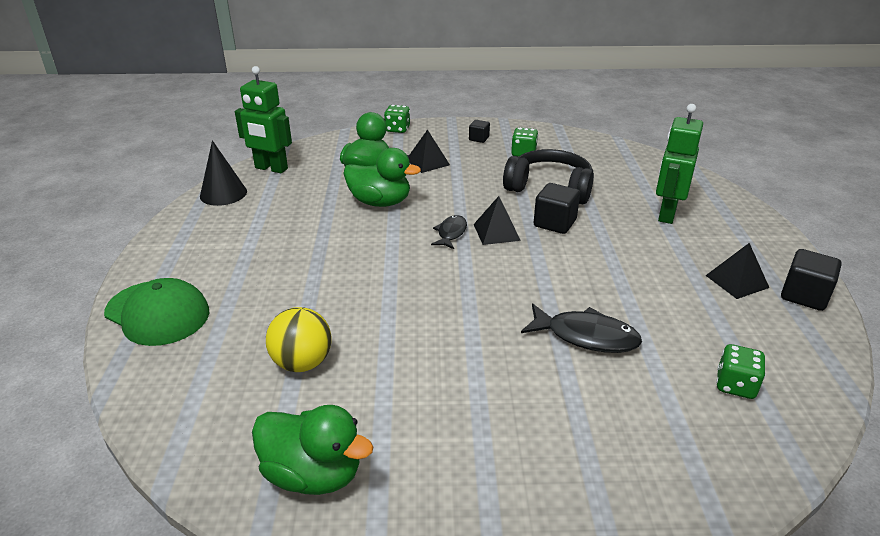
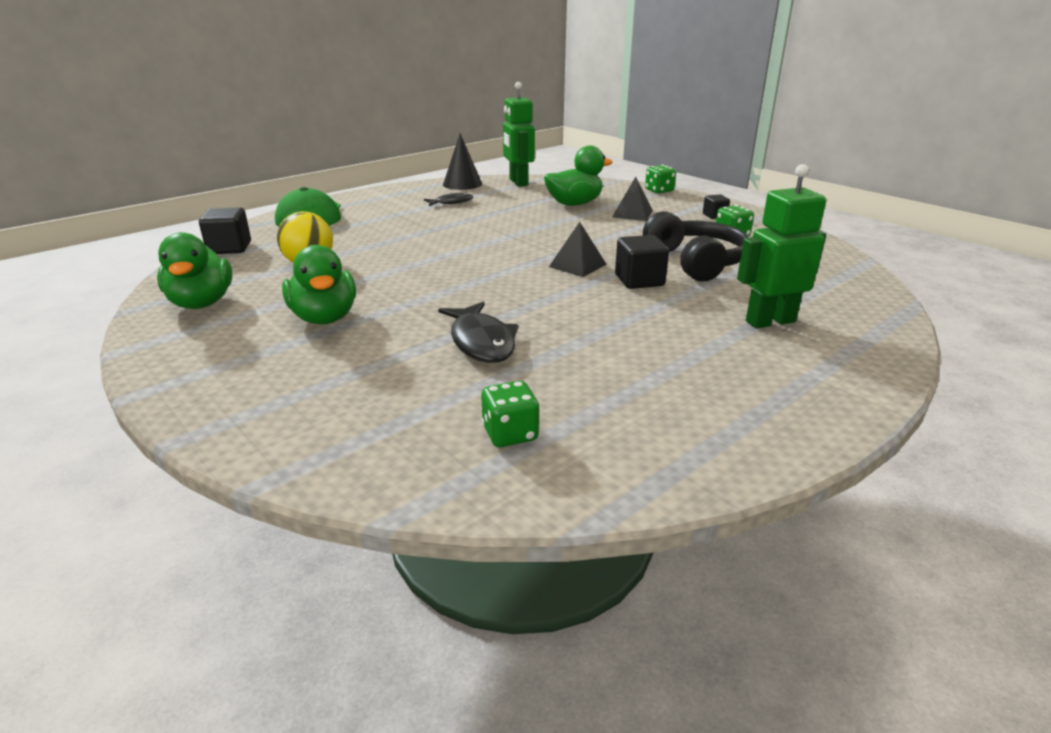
camera: 50 degrees right, 5 degrees down
(380, 202) = (540, 220): green duck -> green duck (324, 318)
(451, 233) = (543, 252): black fish -> black fish (451, 202)
(737, 281) = (712, 390): black pyramid -> none
(804, 296) = (762, 440): black cube -> black cube (229, 248)

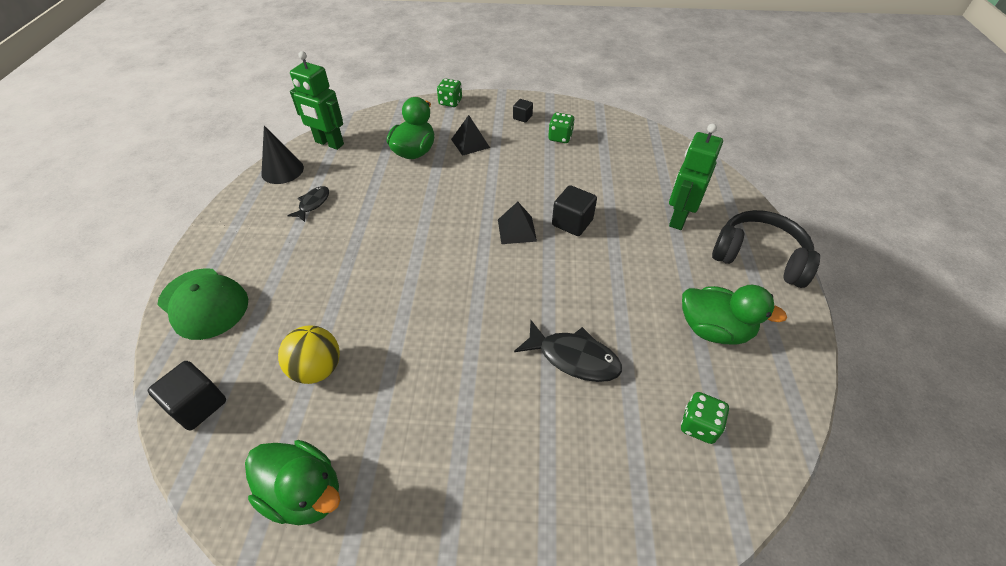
camera: 45 degrees left, 20 degrees up
(324, 318) = (438, 421): green duck -> green duck (714, 329)
(695, 262) = (576, 180): black headphones -> black headphones (759, 257)

